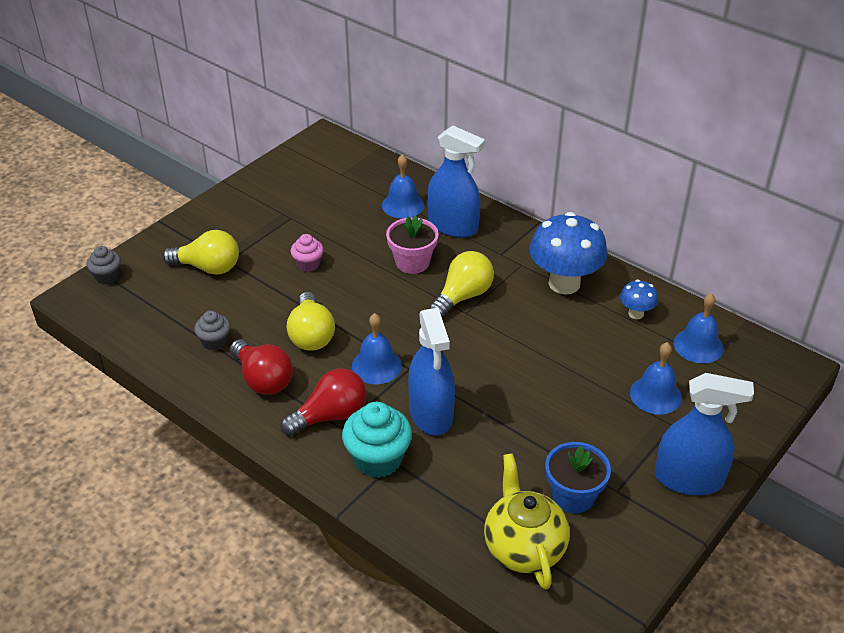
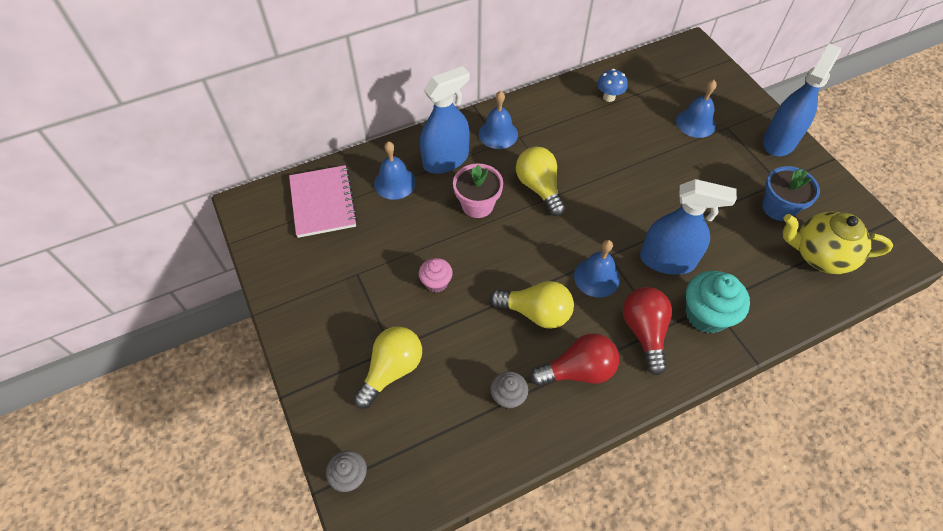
camera: 65 degrees left, 15 degrees up
(352, 174) = (323, 202): none -> pink notebook
(564, 283) = (556, 121): blue mushroom -> none
(698, 345) = (656, 80): blue bell -> blue bell (498, 134)

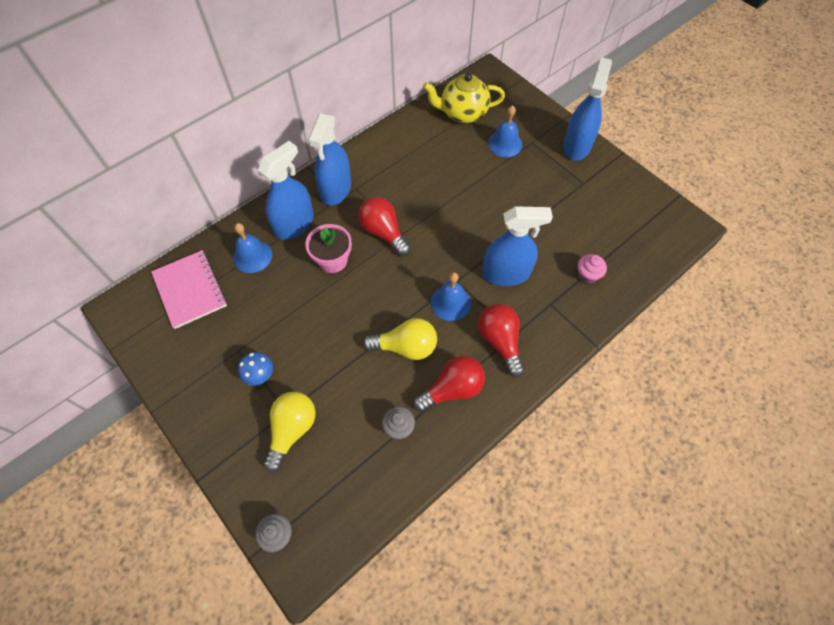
camera: 15 degrees left, 5 degrees up
(436, 282) = (312, 341): pink cupcake -> pink cupcake (587, 275)
(498, 134) = (336, 189): blue bell -> blue spray bottle
(539, 188) = (383, 232): yellow light bulb -> red light bulb
(609, 97) = (426, 135): blue mushroom -> blue mushroom (260, 376)
(706, 315) = (547, 314): turquoise cupcake -> none
(778, 207) = (587, 206): blue flower pot -> none
(819, 255) = (627, 240): yellow teapot -> yellow teapot (462, 113)

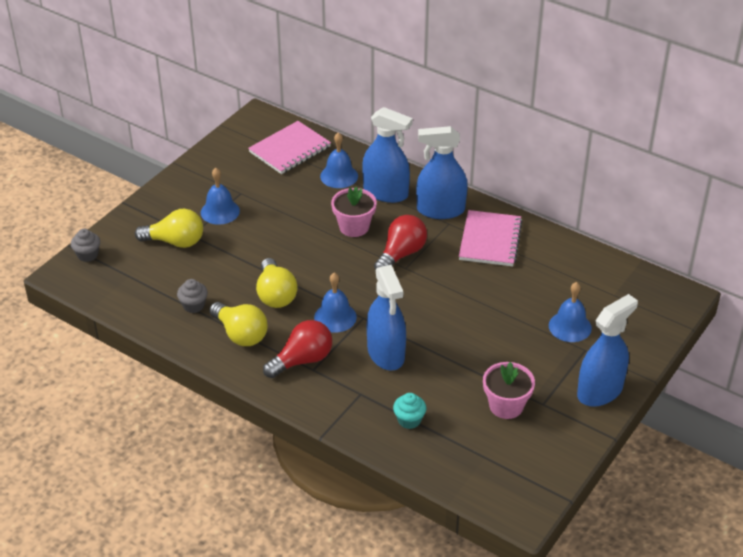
camera: 75 degrees right, 20 degrees down
(260, 376) = (220, 211): blue mushroom -> blue bell
(388, 166) = (490, 240): none -> pink notebook
(452, 389) = (240, 334): red light bulb -> yellow light bulb
(462, 113) = (598, 284): yellow teapot -> none
(576, 146) = (600, 391): blue spray bottle -> blue spray bottle turned 45 degrees counterclockwise
(582, 206) = (506, 406): none -> pink flower pot
(587, 275) = (409, 420): pink cupcake -> turquoise cupcake

